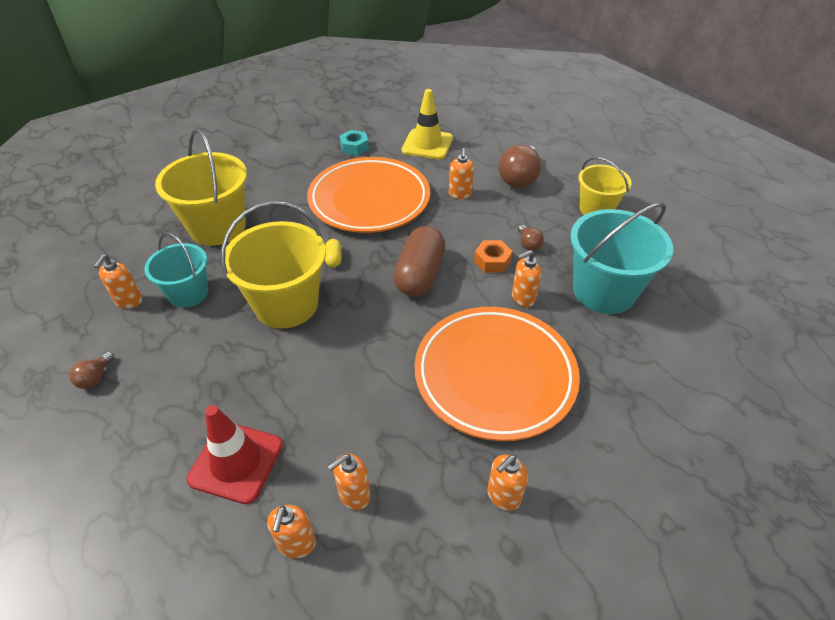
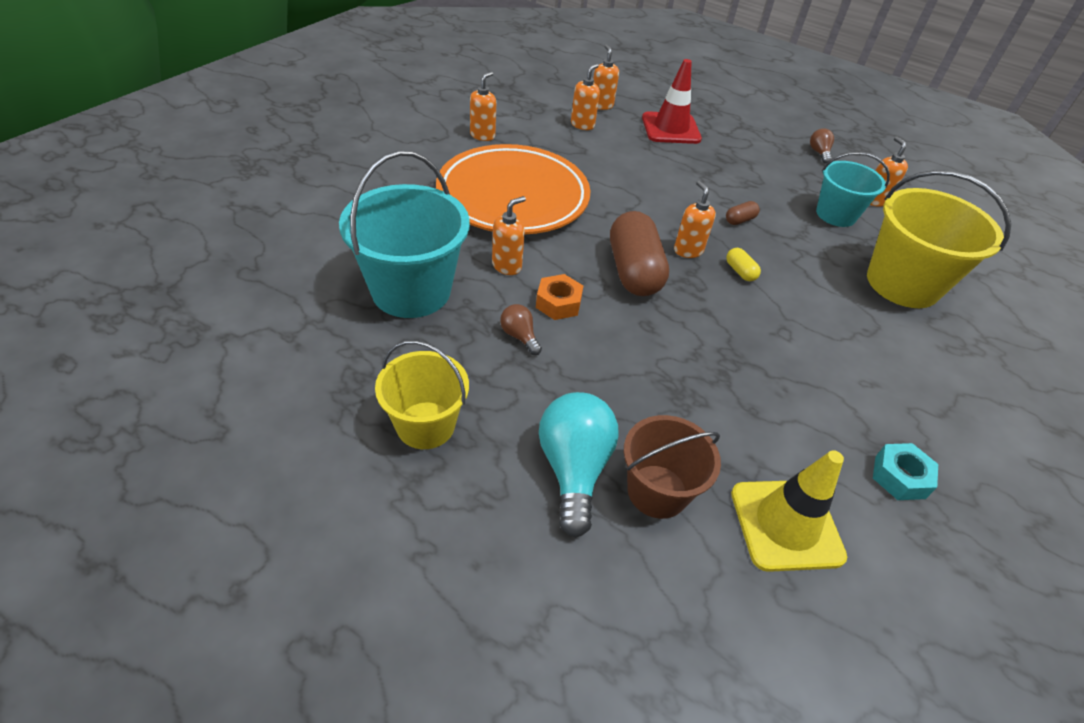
camera: 155 degrees right, 0 degrees up
(286, 304) = (740, 220): yellow bucket -> brown capsule
(369, 200) = (773, 363): orange plate -> none
(460, 194) = (654, 406): orange soap dispenser -> orange soap dispenser (688, 250)
(481, 164) = (657, 491): none -> brown bucket
(519, 178) = (574, 469): brown light bulb -> turquoise light bulb

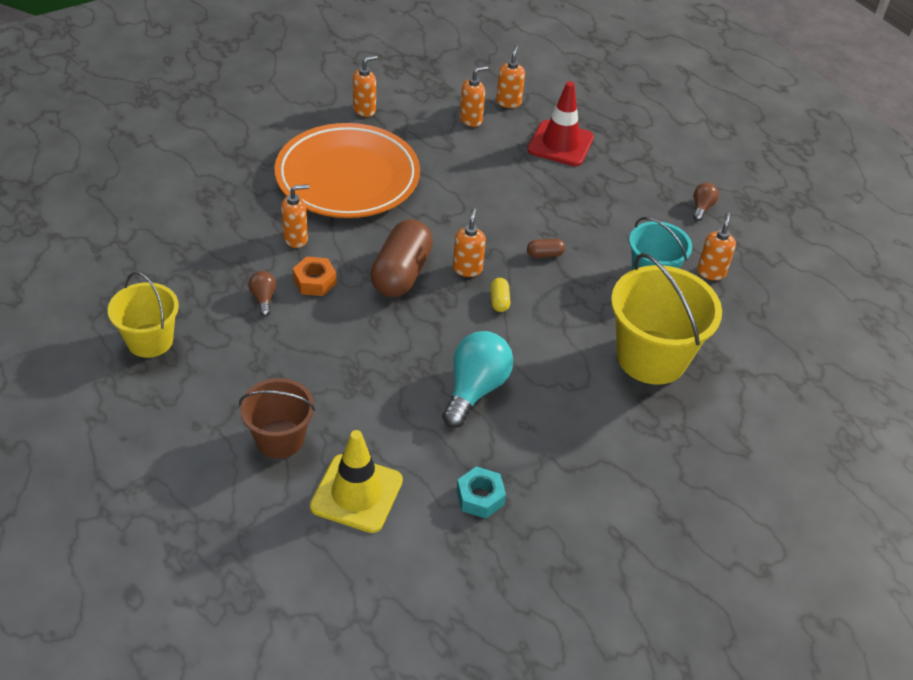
camera: 25 degrees right, 0 degrees up
(411, 291) = (205, 238): turquoise bucket -> none
(574, 469) = (231, 404): turquoise light bulb -> turquoise light bulb (475, 389)

